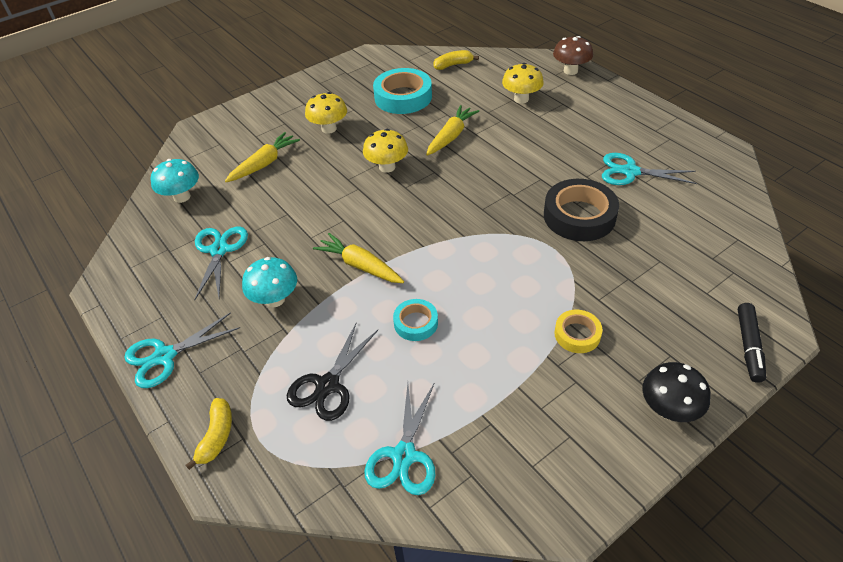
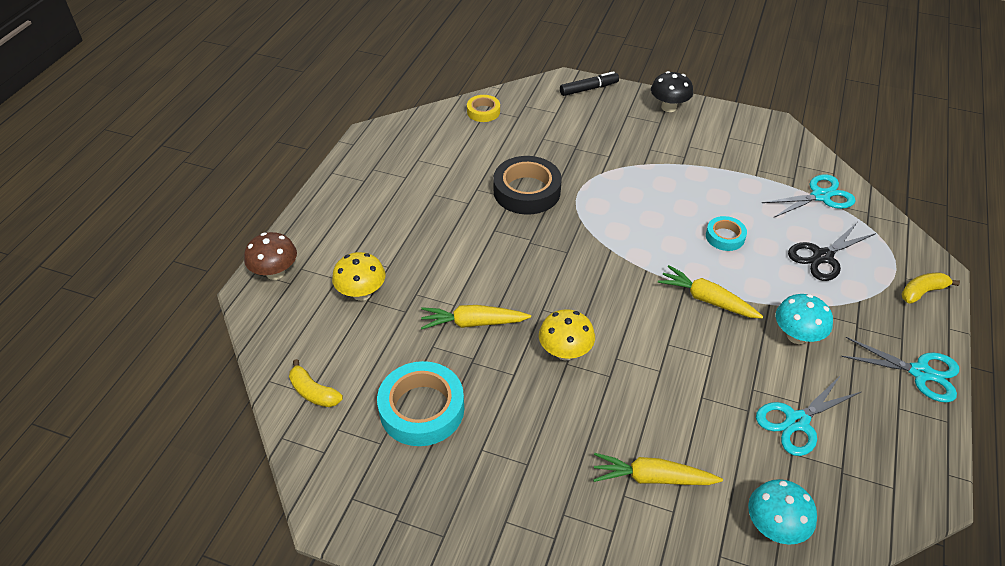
camera: 125 degrees left, 0 degrees up
(327, 385) = (823, 256): black scissors -> black scissors turned 150 degrees clockwise
(329, 128) = (539, 452): yellow mushroom -> none
(360, 266) = (707, 299): yellow carrot -> yellow carrot turned 120 degrees clockwise
(577, 334) = (651, 156): yellow tape -> yellow tape (483, 111)
(630, 172) = (442, 179): turquoise scissors -> none

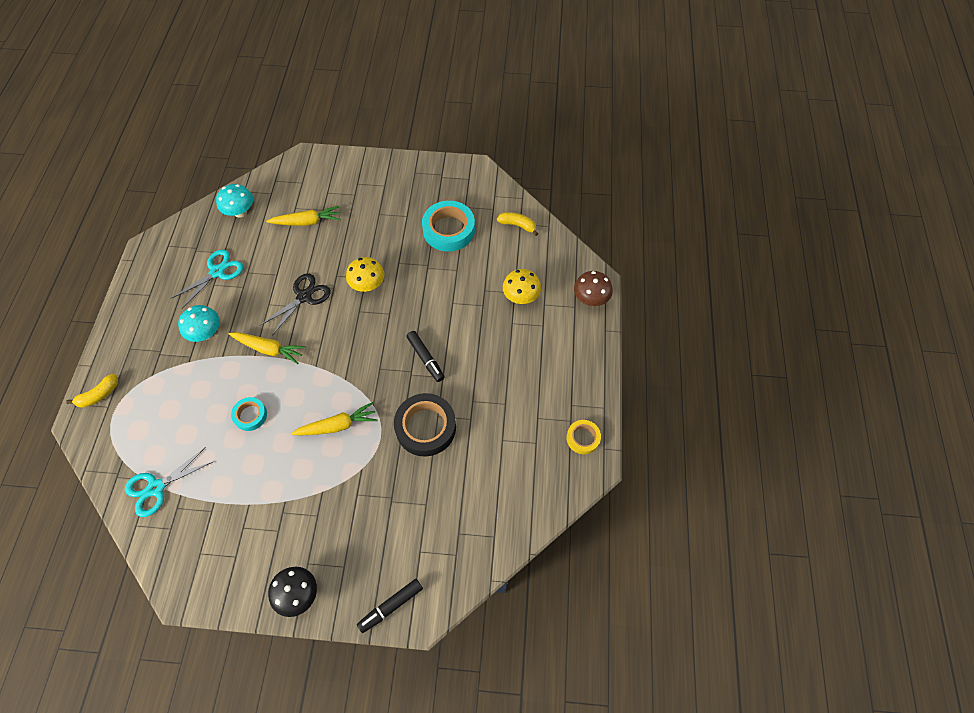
camera: 165 degrees right, 15 degrees up
(473, 323) = (435, 292): yellow carrot -> yellow carrot (337, 425)
(483, 111) = (496, 532): yellow tape -> yellow tape (583, 438)
(508, 251) = (425, 358): none -> black marker
(823, 256) = (170, 413): black scissors -> black scissors (304, 296)
(920, 373) = (126, 323): turquoise scissors -> none

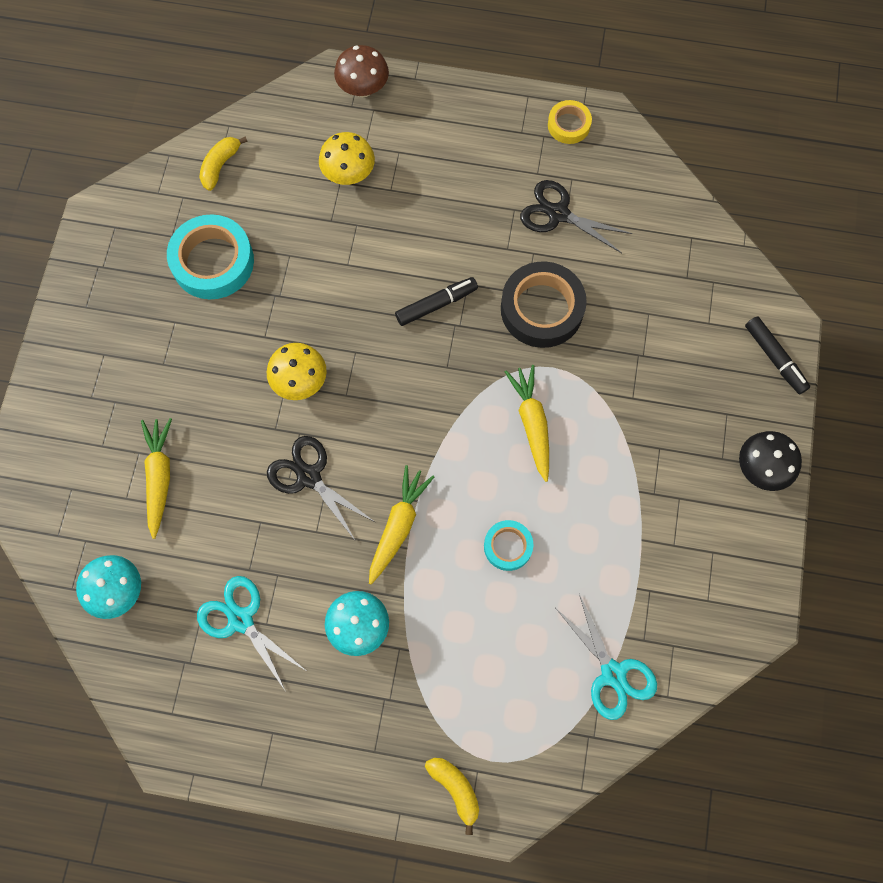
camera: 85 degrees left, 10 degrees up
(504, 434) = (558, 214): none -> black scissors

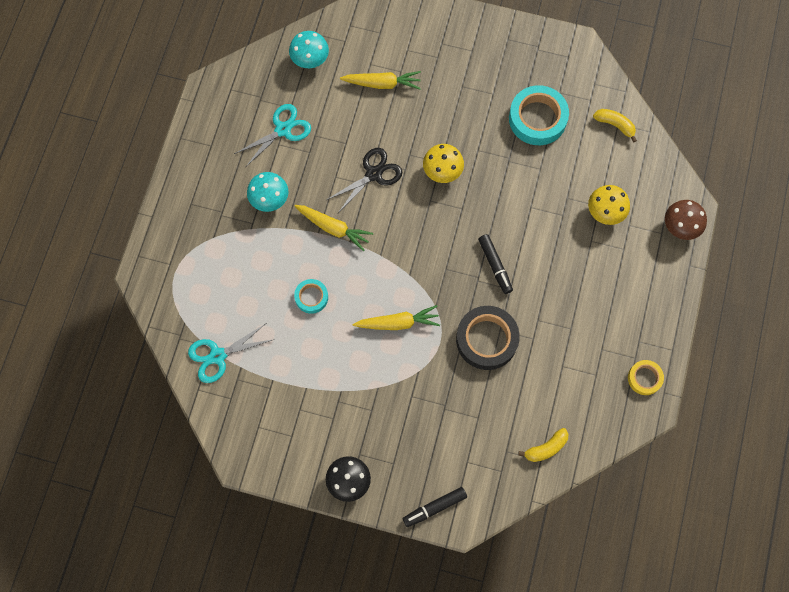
camera: 95 degrees right, 0 degrees up
(455, 789) = (161, 250): yellow banana -> yellow banana (546, 448)
(558, 214) = (565, 361): black scissors -> none

